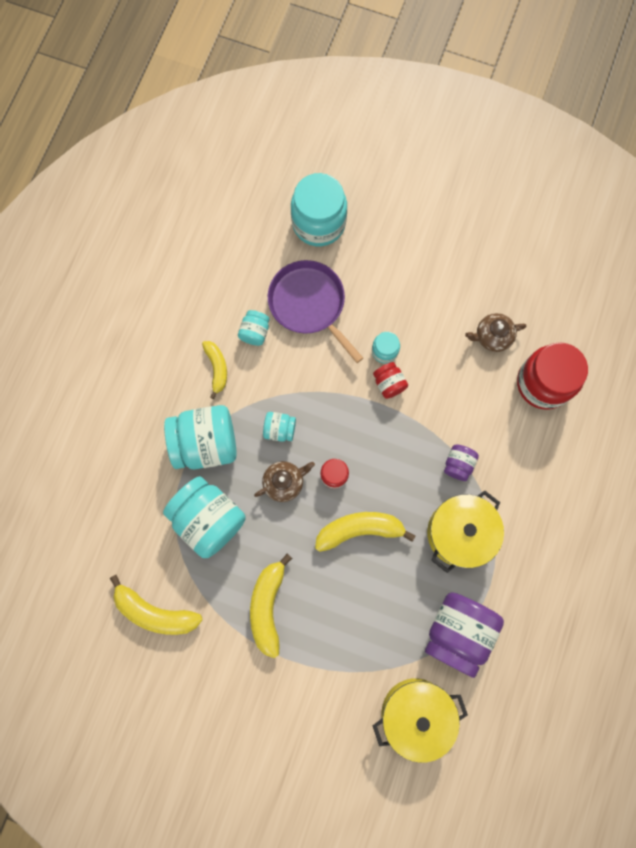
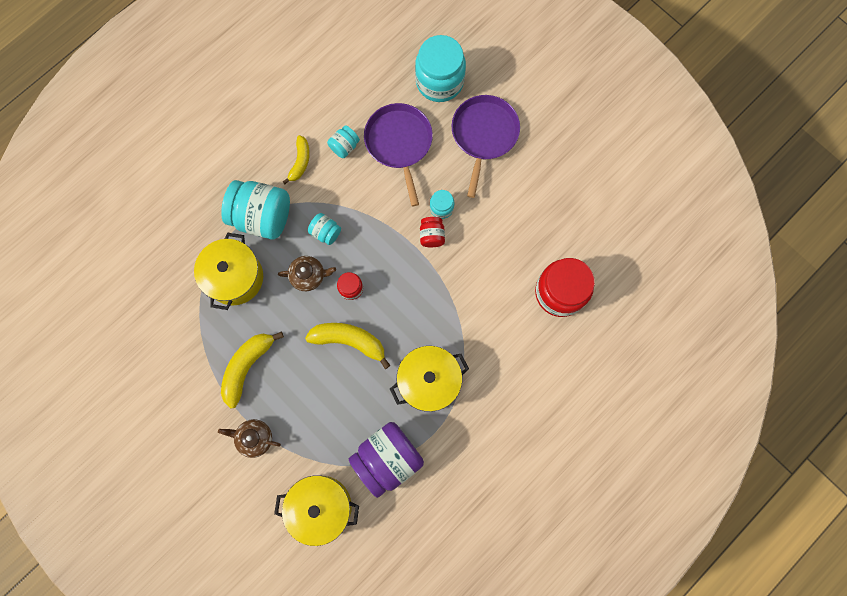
camera: 25 degrees right, 0 degrees up
(155, 612) = (158, 330): yellow banana -> none
(209, 519) = (235, 277): turquoise jar -> yellow pot
(390, 258) = (484, 135): none -> purple pan
(458, 464) = (456, 326): purple jar -> none
(492, 336) = (536, 235): brown teapot -> brown teapot (254, 438)

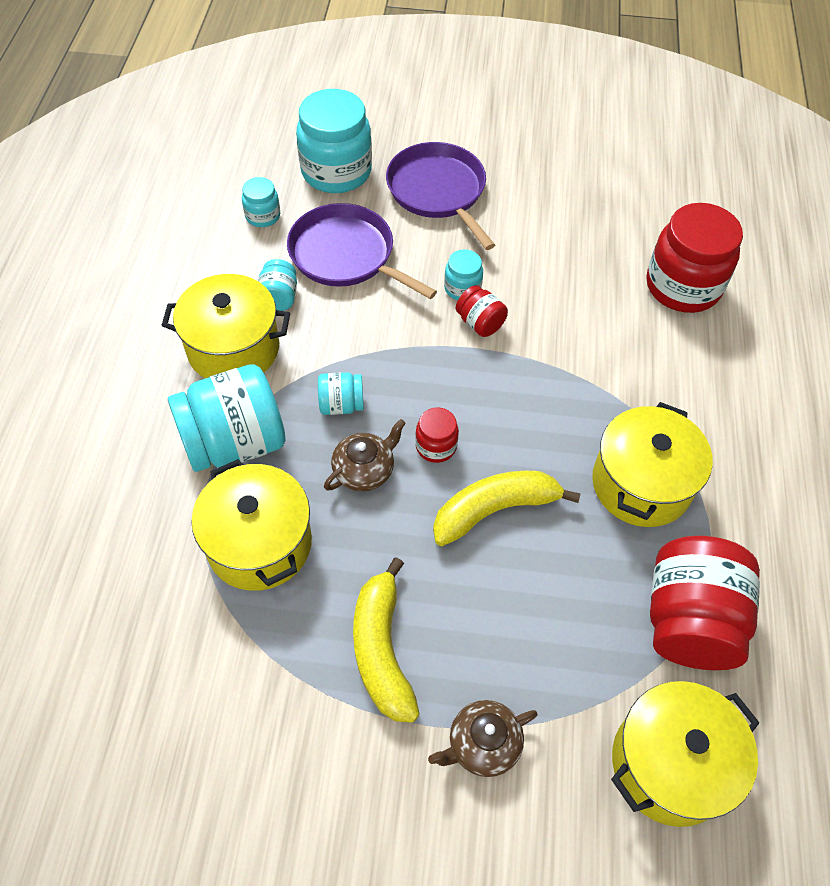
camera: 40 degrees left, 20 degrees down
(300, 162) = (233, 348): yellow banana -> yellow pot
(377, 86) = (263, 216): none -> turquoise jar
(388, 458) = (689, 620): purple jar -> red jar

